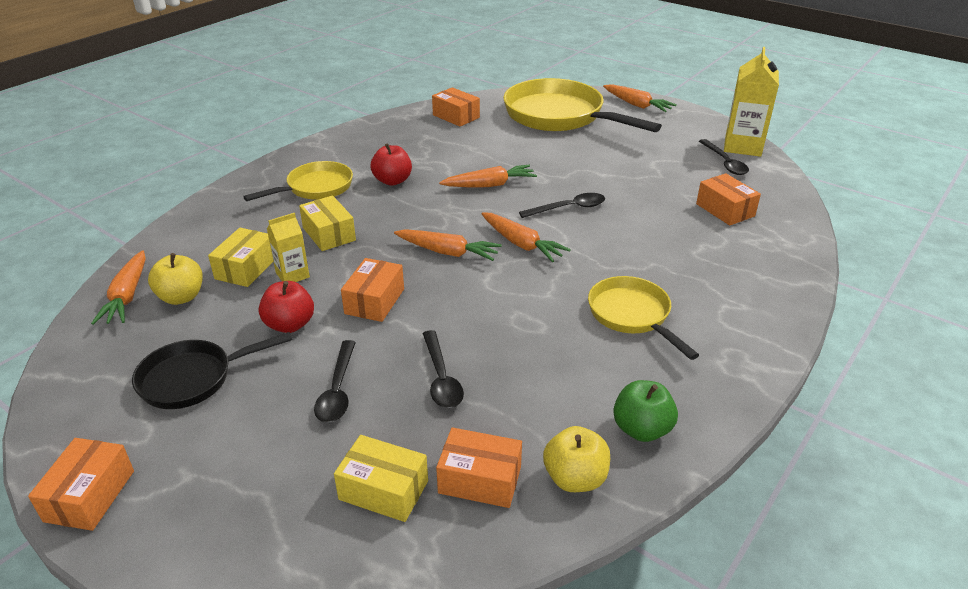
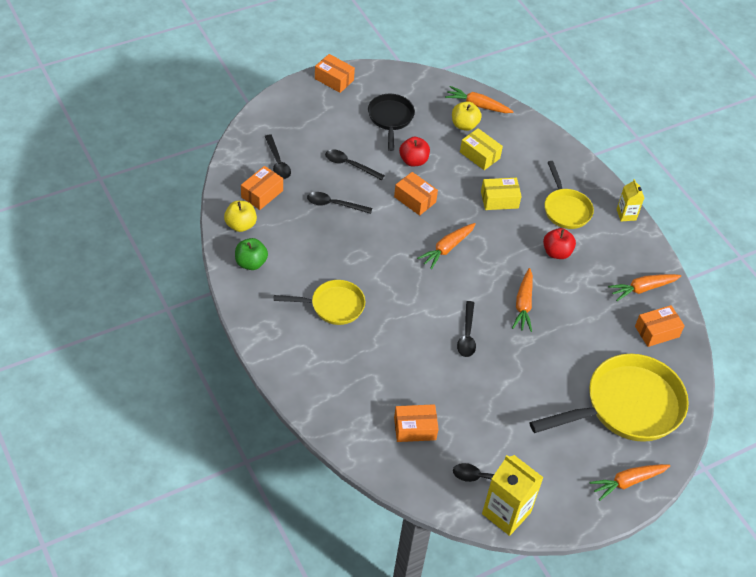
camera: 110 degrees right, 15 degrees up
(292, 275) = (461, 173): yellow carton -> yellow carton (626, 214)
(383, 490) = (277, 162): yellow box -> black spoon
(522, 244) = (436, 288): orange carrot -> orange carrot (642, 289)

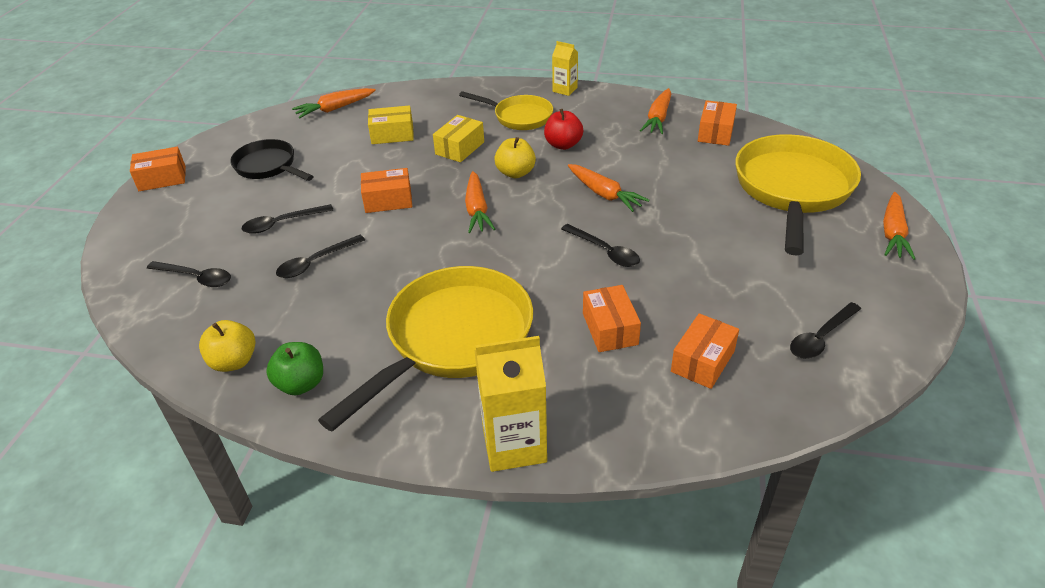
camera: 45 degrees left, 10 degrees down
(262, 194) = (218, 316): orange box -> orange box (610, 329)
(333, 306) = (452, 339): yellow pan -> yellow pan, size x1.79
(413, 161) = (340, 177): red apple -> none
(464, 125) = (345, 126): yellow apple -> yellow apple (515, 173)
(506, 513) = (885, 344): yellow carton -> yellow carton (514, 444)

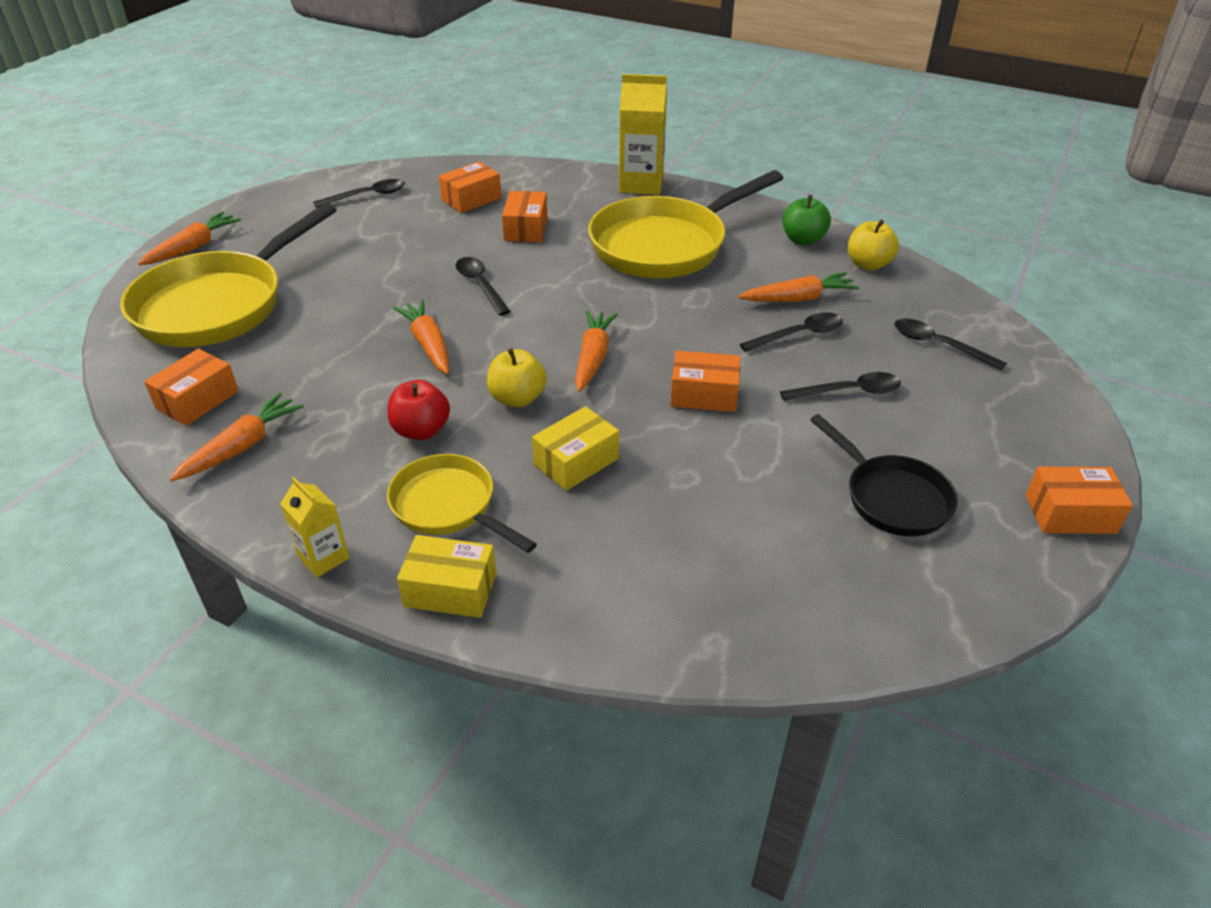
camera: 165 degrees left, 0 degrees up
(334, 109) = (784, 624): orange carrot -> orange carrot (798, 298)
(392, 134) = (678, 519): yellow box -> yellow box (450, 590)

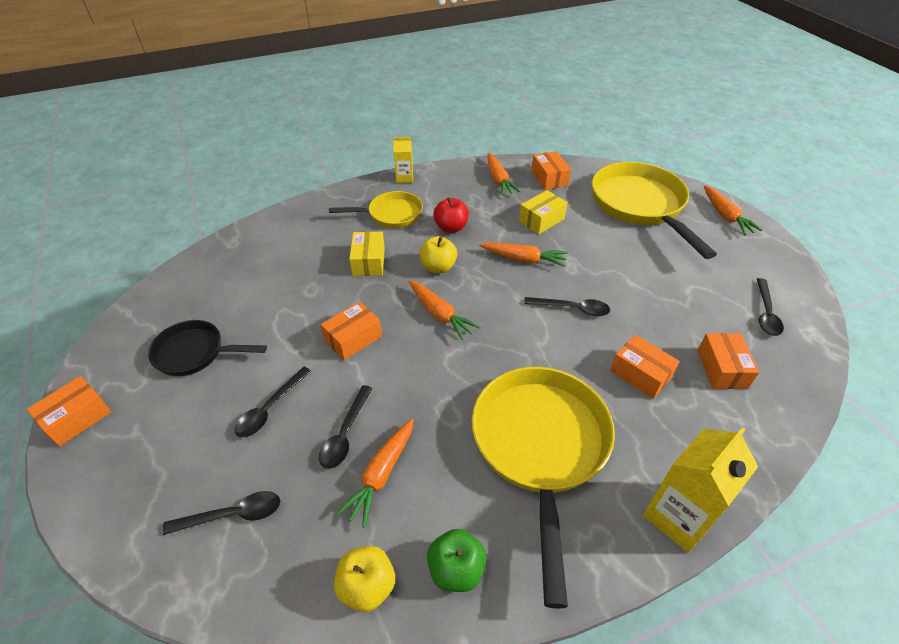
camera: 130 degrees right, 5 degrees up
(450, 590) = (348, 197): yellow box -> yellow box (541, 220)

